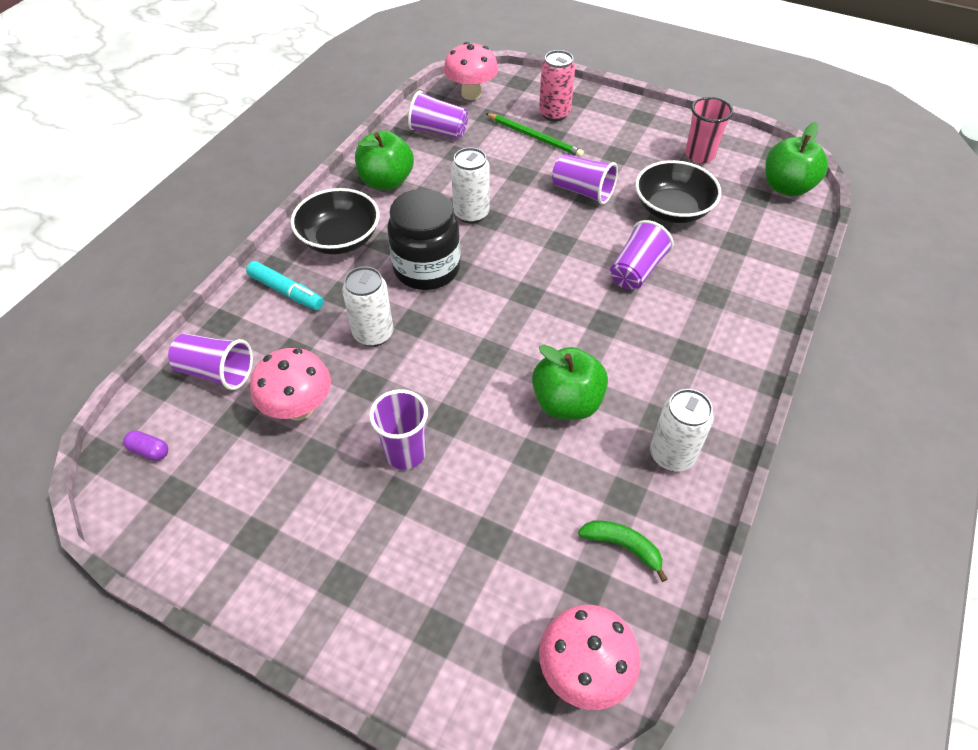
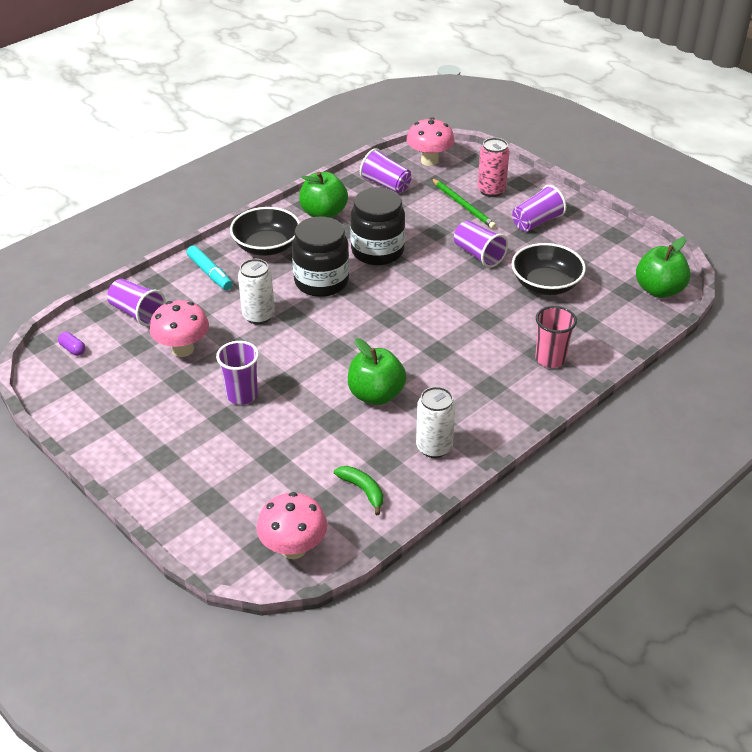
camera: 20 degrees right, 10 degrees down
(471, 214) = (377, 251): white can -> black jar
(636, 270) = (486, 321): purple cup -> purple cup (537, 222)
(699, 155) = (598, 249): pink cup -> pink cup (550, 359)

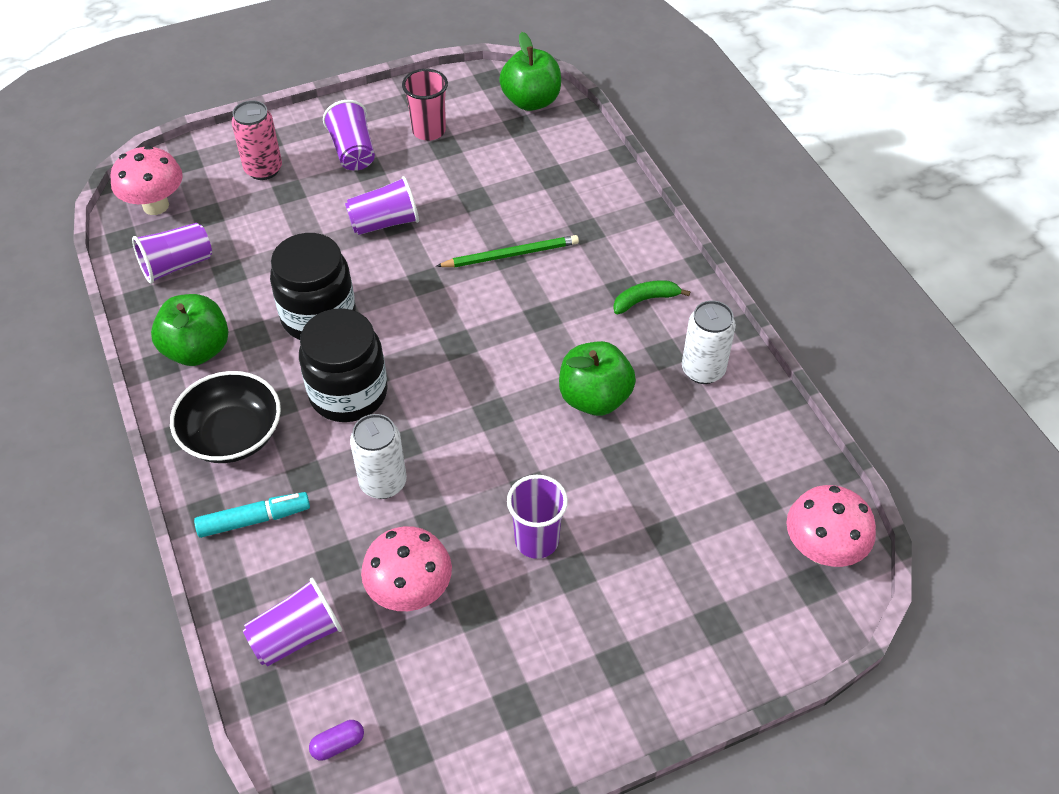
camera: 70 degrees left, 10 degrees up
(363, 490) = (749, 456): green banana -> green banana (645, 300)
(463, 205) = (276, 204): green pencil -> green pencil (511, 255)
(545, 284) = (473, 184): black bowl -> none
(550, 359) = (601, 225): pink cup -> pink cup (429, 131)

